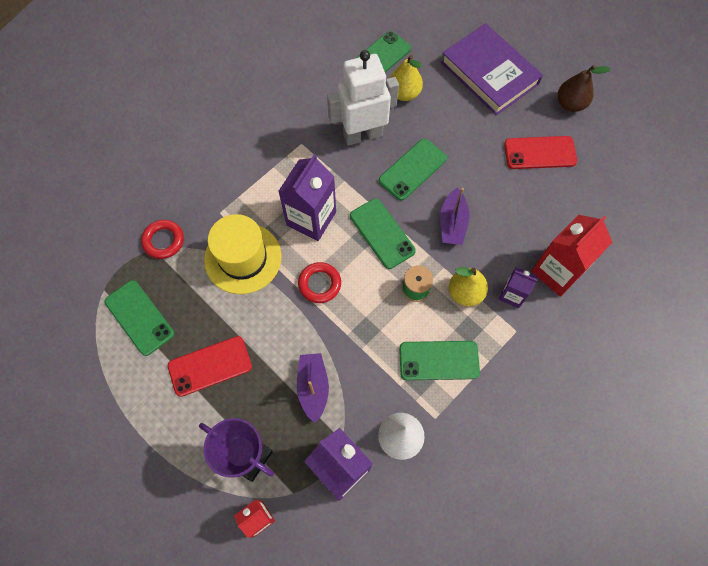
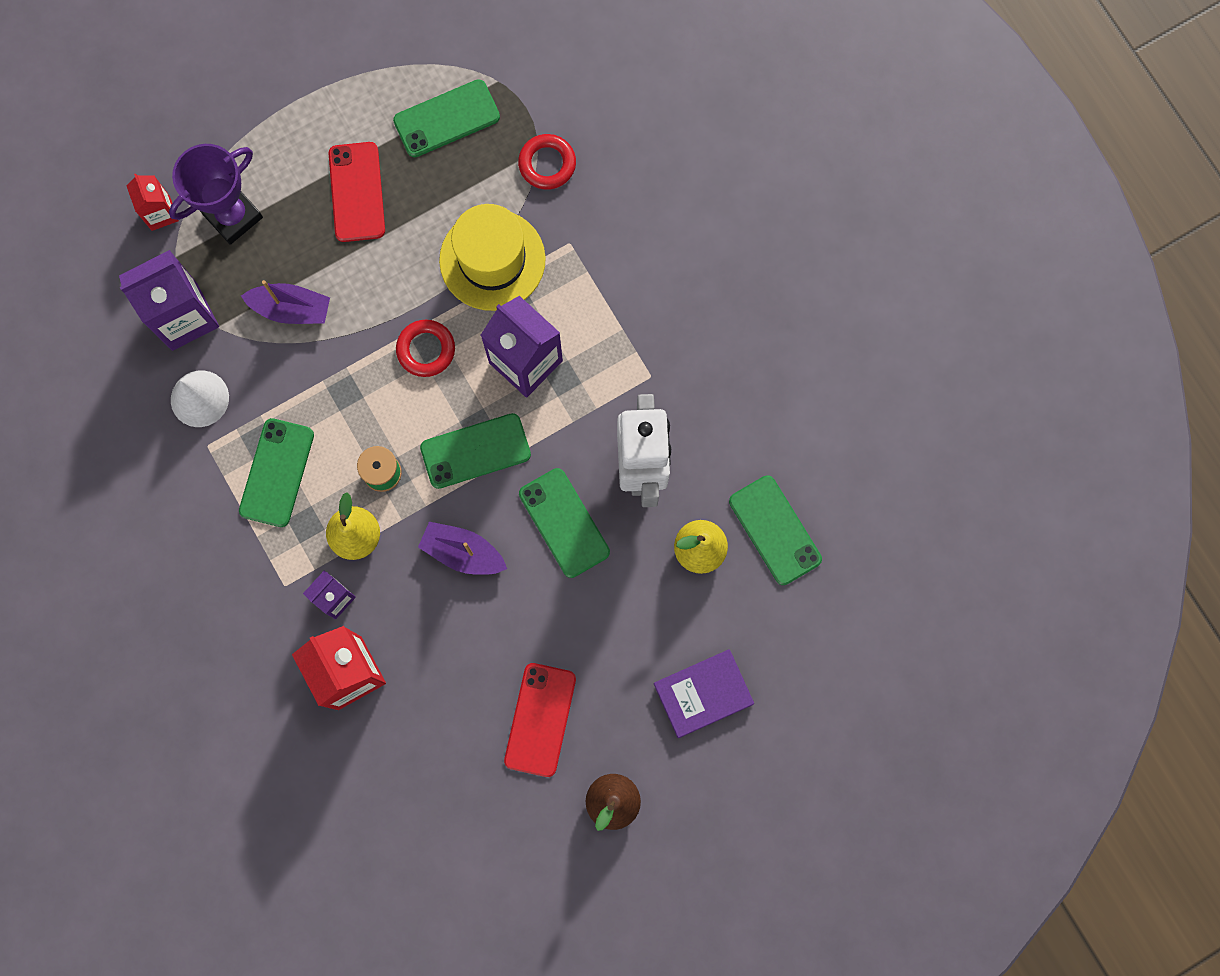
camera: 105 degrees right, 10 degrees up
(489, 73) = (703, 694): purple book -> purple book, size x0.62

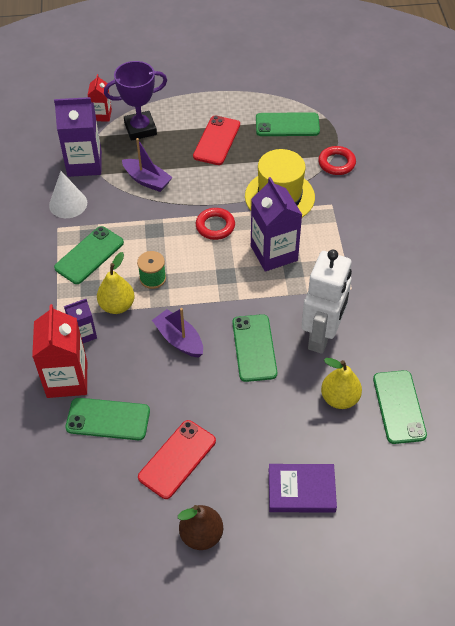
camera: 25 degrees right, 25 degrees down
(475, 451) = (217, 288): green phone -> green phone (108, 419)

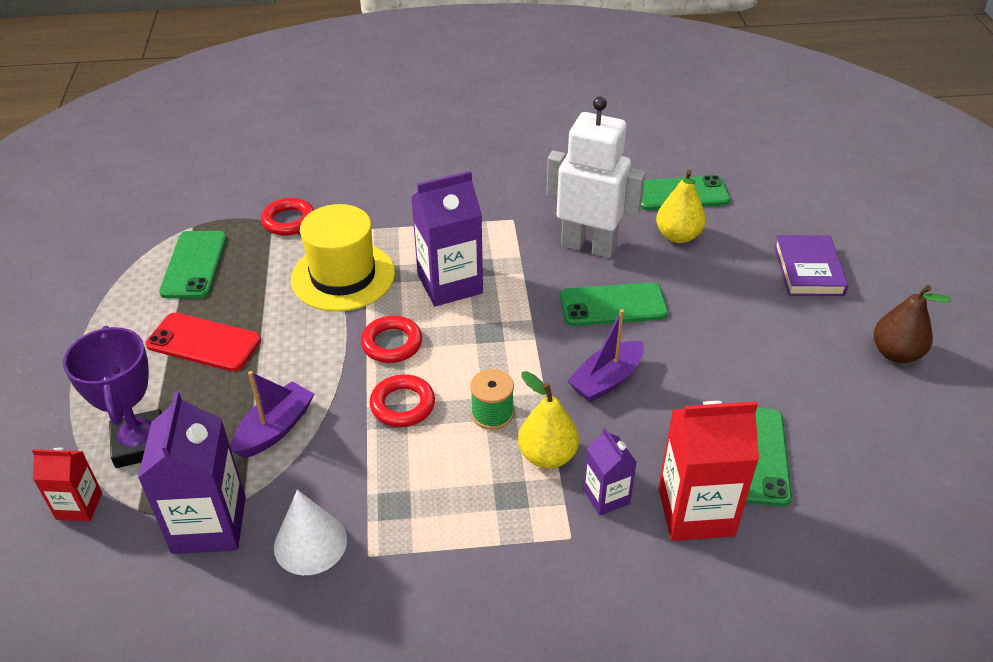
camera: 90 degrees left, 10 degrees down
(89, 255) = (439, 500): green phone -> none
(162, 235) = (402, 405): none -> red ring
(177, 459) = (799, 378): red phone -> none

